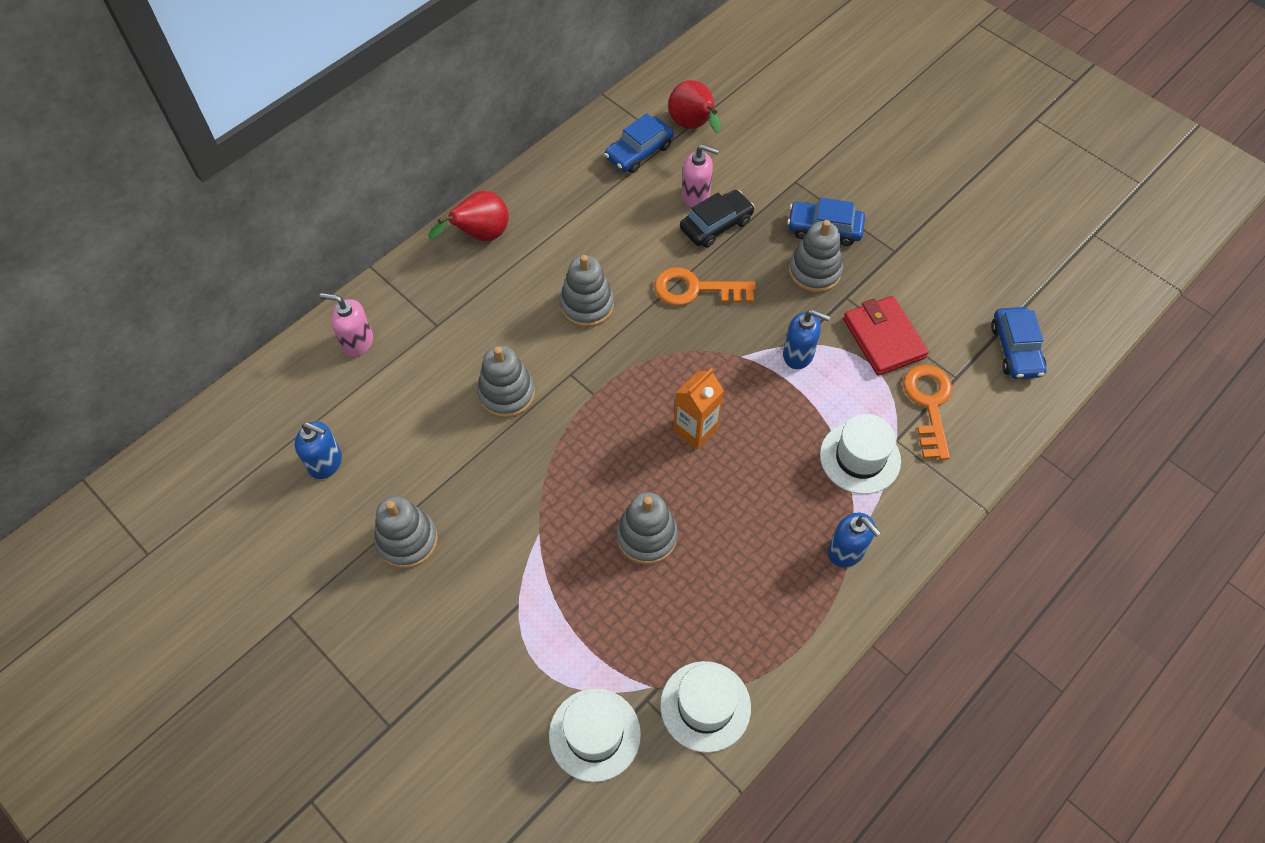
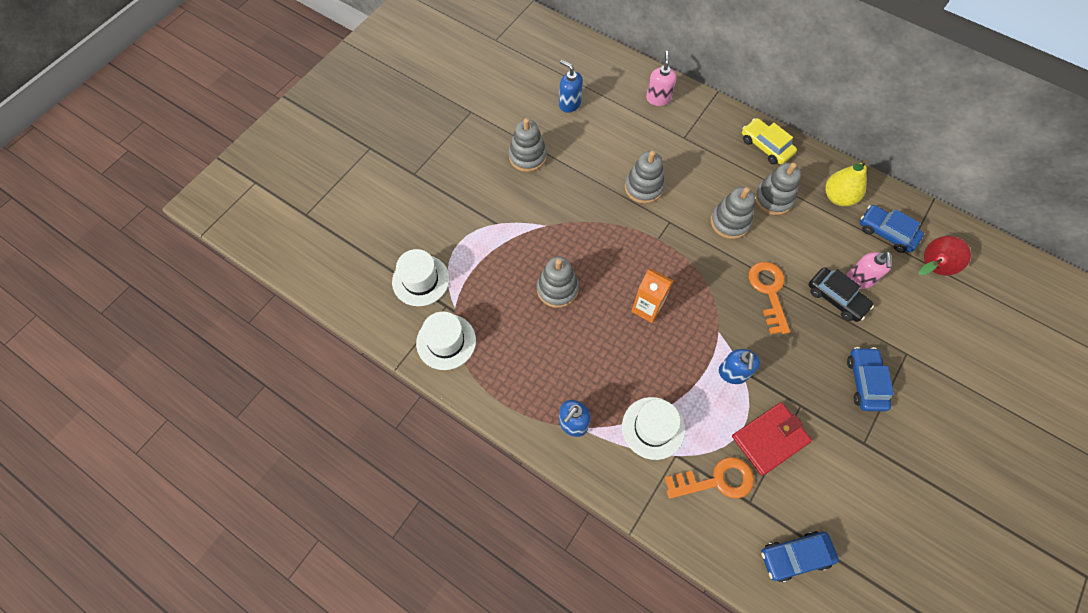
camera: 80 degrees right, 5 degrees up
(326, 463) = (569, 104): blue soap dispenser -> blue soap dispenser turned 120 degrees clockwise
(480, 236) = (766, 146): red pear -> yellow car
(578, 183) = (838, 197): none -> yellow pear
(814, 271) = (817, 378): grey stacking toy -> grey stacking toy (773, 199)

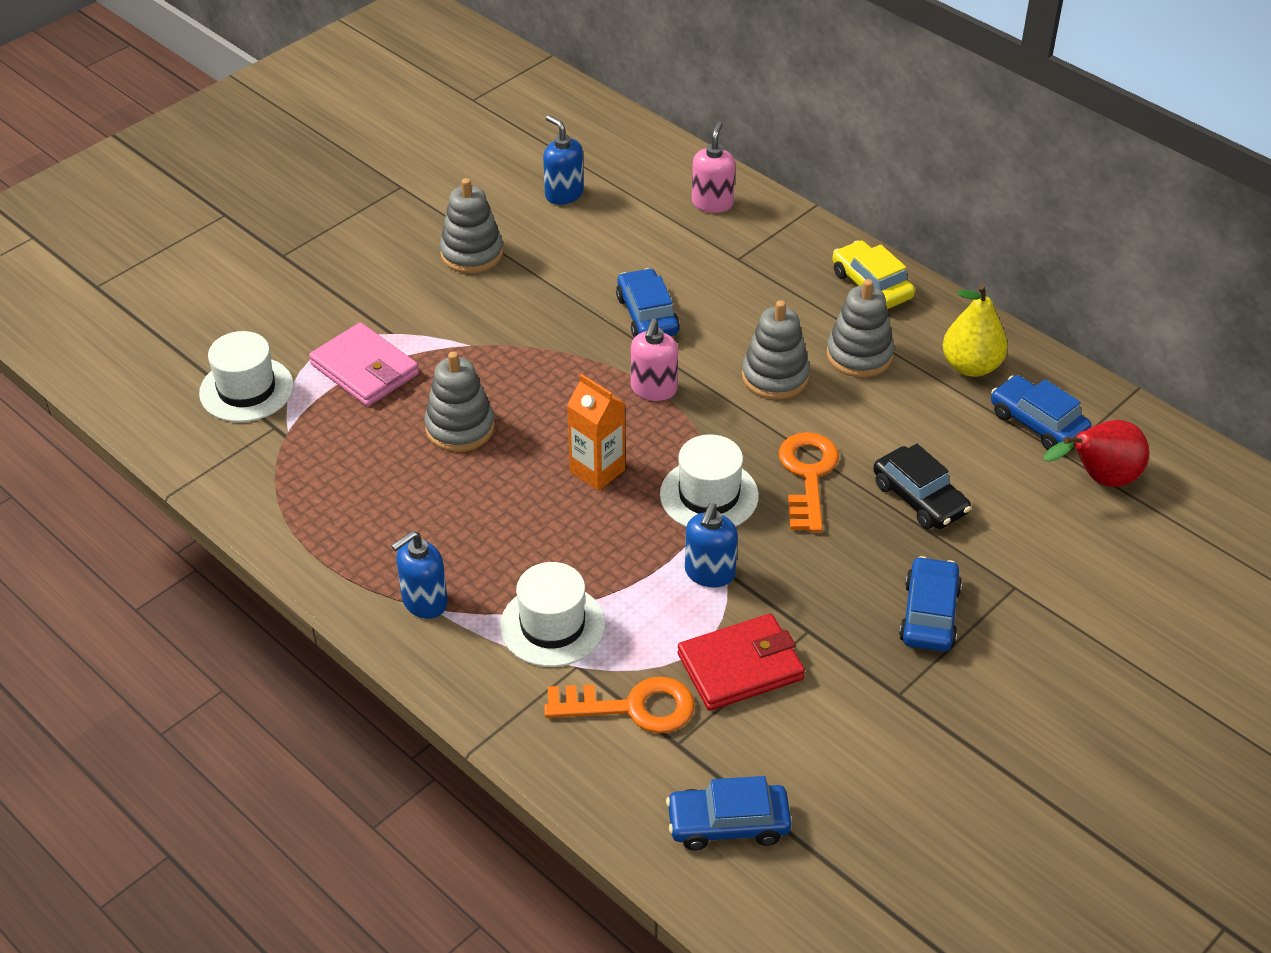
camera: 10 degrees right, 20 degrees down
(446, 341) = (259, 472): white hat -> white hat (709, 495)
(488, 254) = (365, 369): none -> pink wallet
(643, 187) = (647, 315): grey stacking toy -> blue car
(859, 279) = (968, 479): pink soap dispenser -> pink soap dispenser (653, 389)

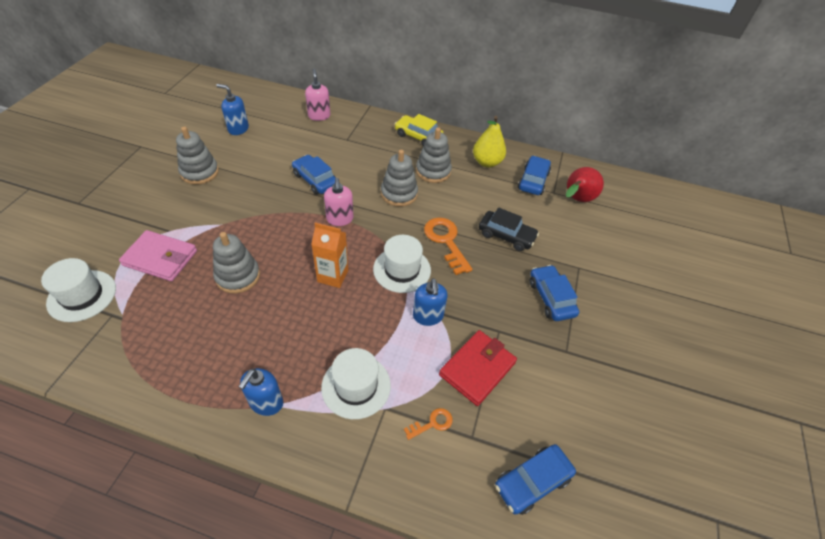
camera: 30 degrees left, 5 degrees up
(631, 707) = (432, 423): orange key -> orange key, size x0.52
(1037, 423) = (533, 181): blue car -> blue car turned 90 degrees clockwise

